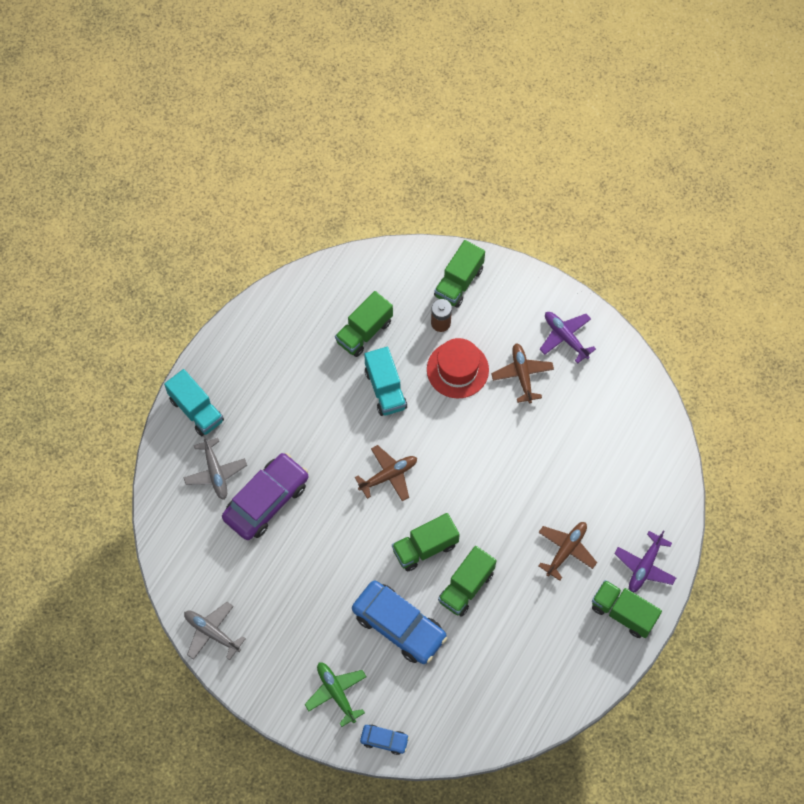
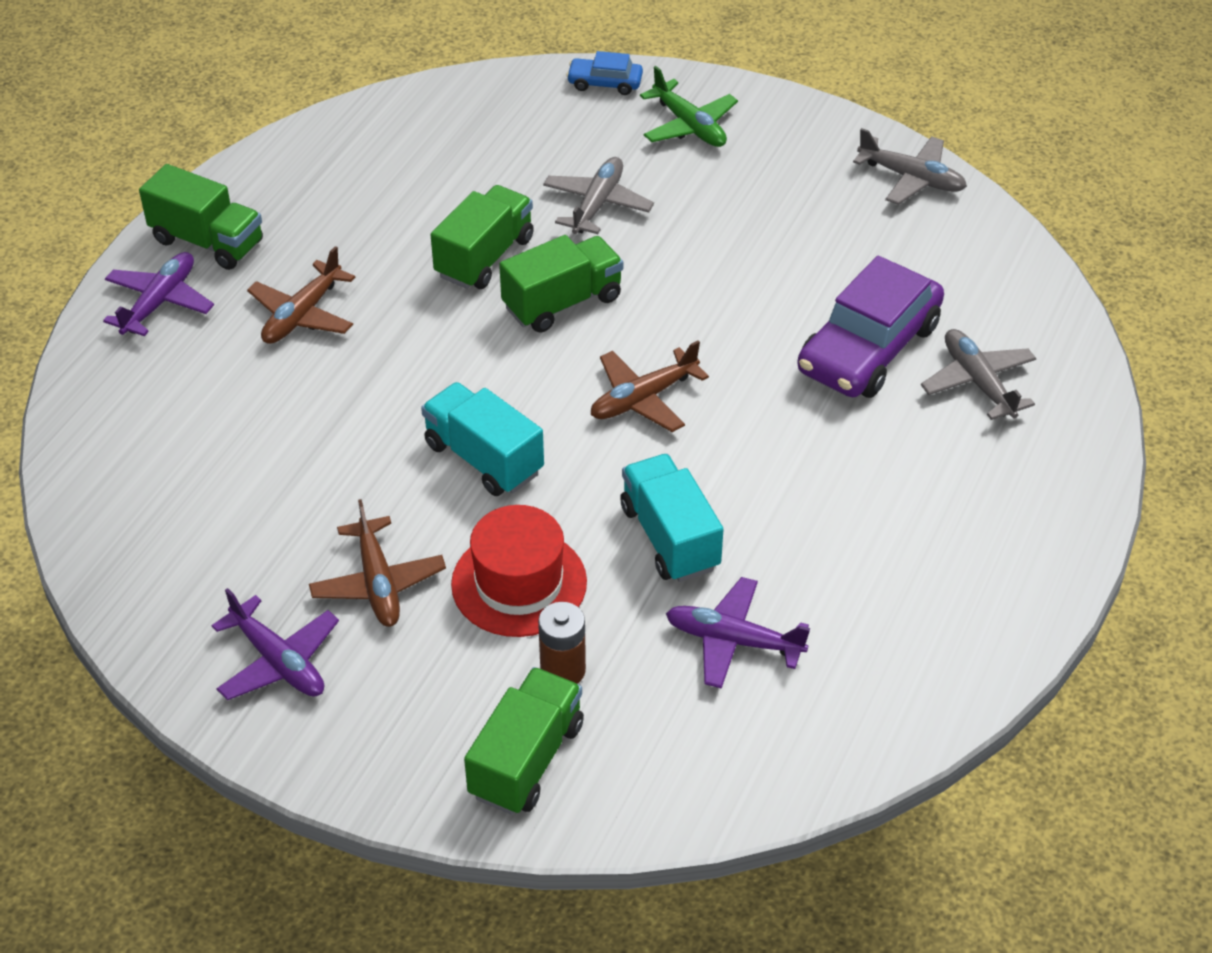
camera: 175 degrees right, 20 degrees down
(196, 410) = (1051, 476): turquoise truck -> turquoise truck (484, 458)
(364, 332) = (733, 640): green truck -> purple plane
(399, 626) = (597, 204): blue car -> grey plane

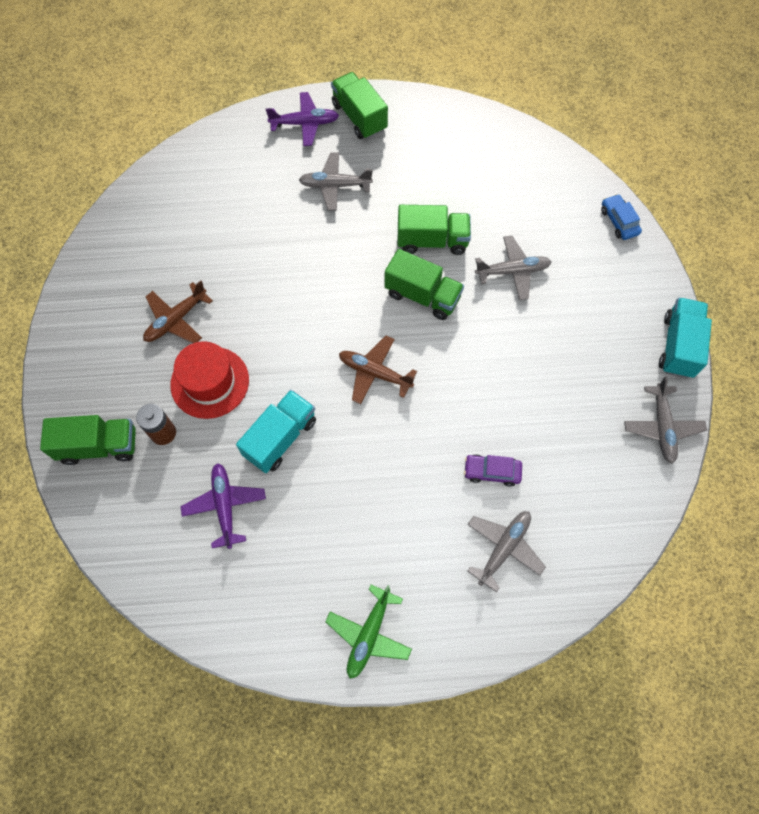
camera: 60 degrees right, 20 degrees up
(207, 241) = (359, 117): green truck -> green truck turned 150 degrees clockwise
(278, 662) = (107, 306): purple plane -> none
(302, 315) = (335, 186): brown plane -> grey plane
(484, 458) = (285, 320): turquoise truck -> turquoise truck (678, 346)
(689, 126) = (615, 283): green plane -> green plane (369, 634)
(868, 348) = (492, 472): purple car -> purple car, size x0.48

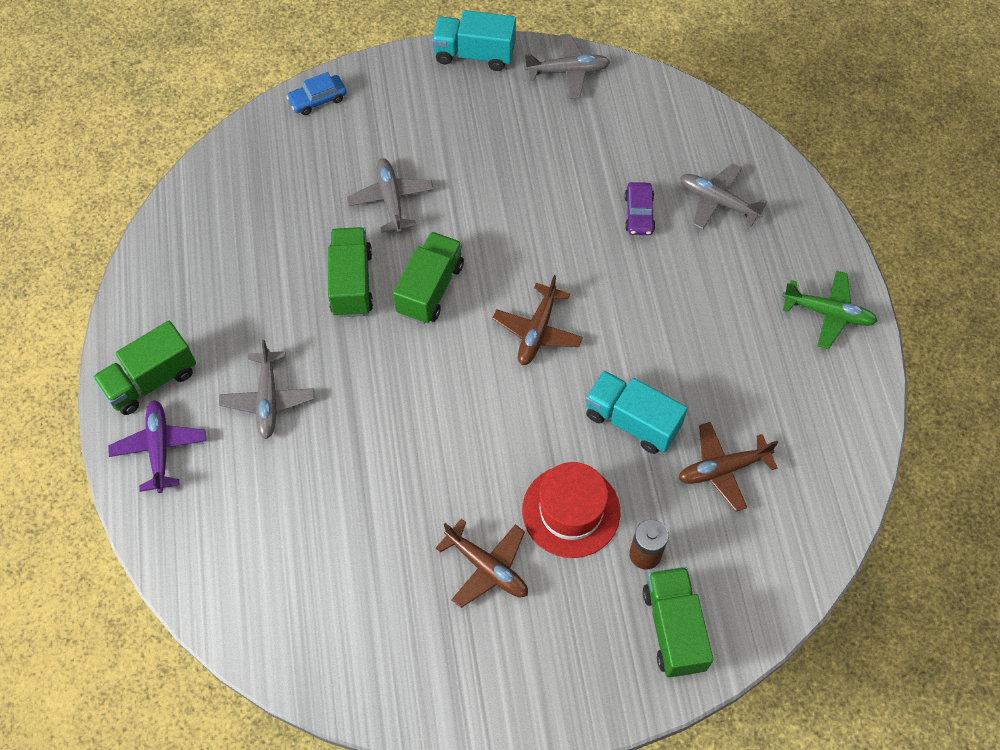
camera: 95 degrees left, 5 degrees down
(225, 506) = (722, 469): purple plane -> brown plane

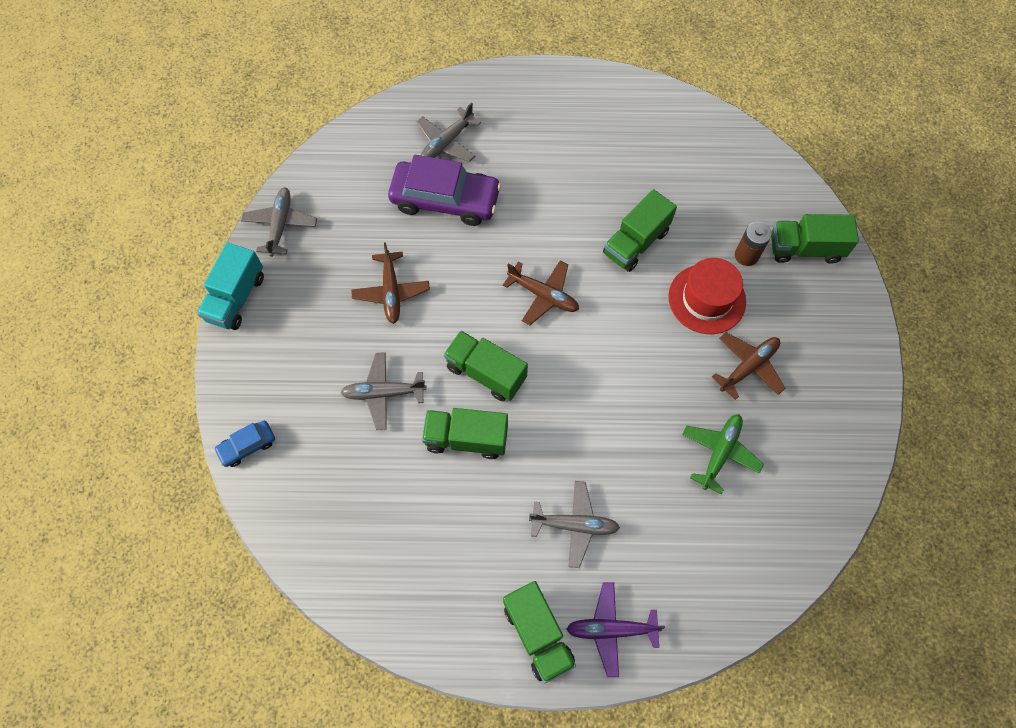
camera: 80 degrees left, 5 degrees up
(318, 99) = (247, 446): blue car -> blue car turned 75 degrees clockwise
(632, 421) = (635, 242): turquoise truck -> green truck
(639, 214) = (445, 200): purple car -> purple car, size x2.10
(722, 469) = (683, 191): brown plane -> brown plane (391, 292)
(828, 313) = (563, 94): green plane -> green plane (720, 452)

